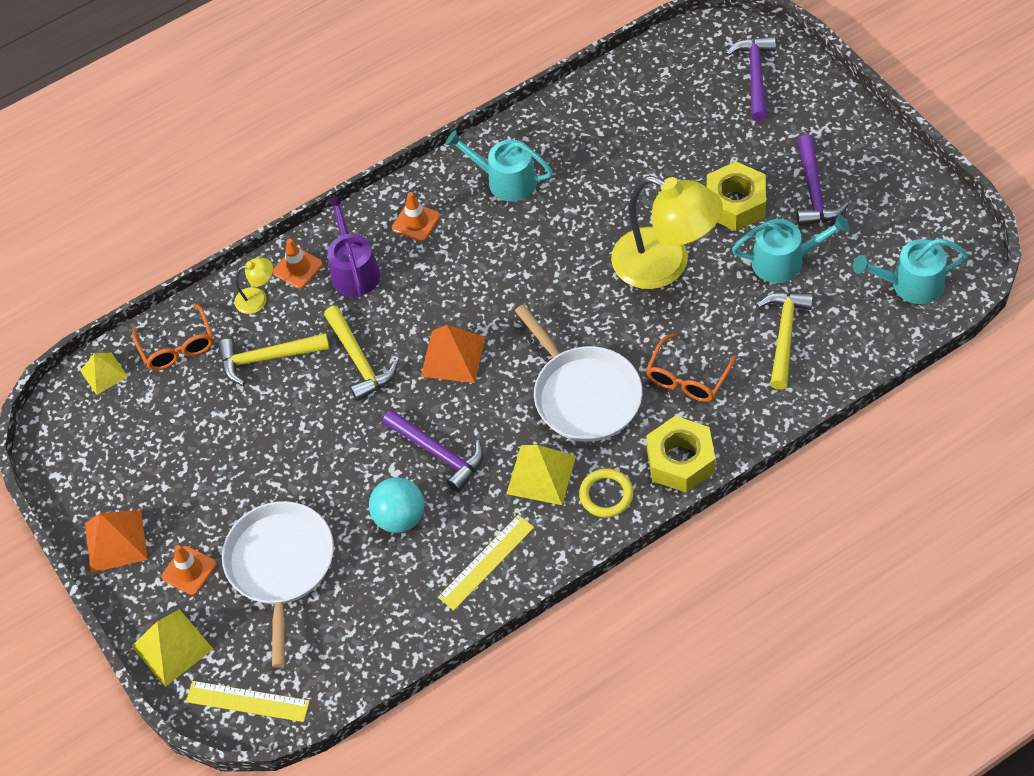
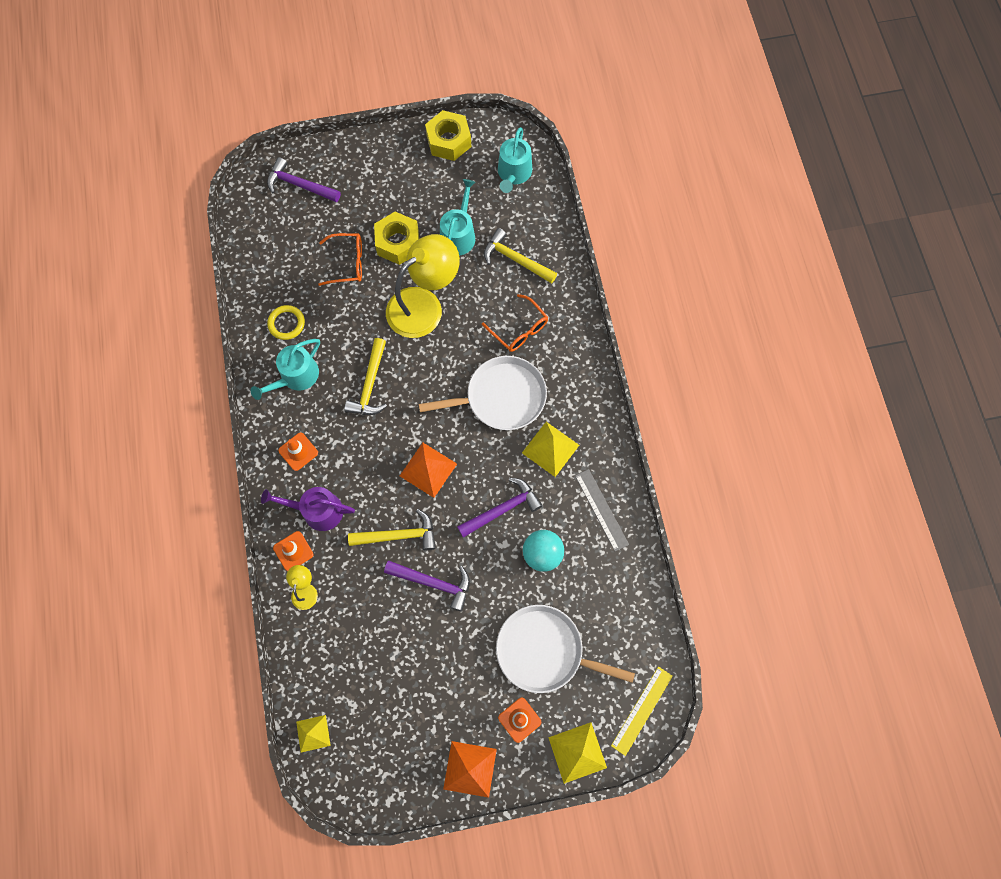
camera: 75 degrees left, 15 degrees up
(177, 347) = (318, 666): orange glasses -> orange glasses (348, 263)
(267, 358) = (363, 601): yellow hammer -> yellow hammer (370, 384)
(486, 562) = (601, 509): yellow ruler -> grey ruler
(606, 495) = (584, 414): yellow ring -> yellow ring (286, 323)
(680, 461) = (579, 359): yellow nut -> yellow nut (449, 141)
(814, 191) = (413, 193): purple hammer -> purple hammer (433, 583)

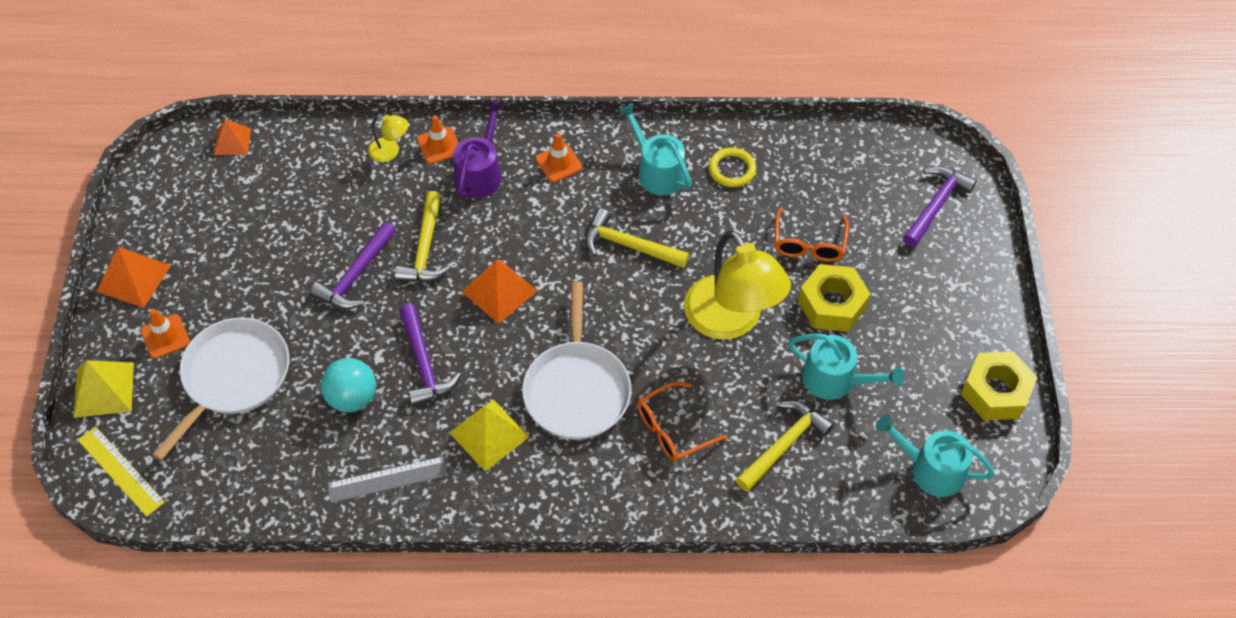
camera: 100 degrees right, 15 degrees down
(313, 733) = (232, 141): yellow pyramid -> orange pyramid

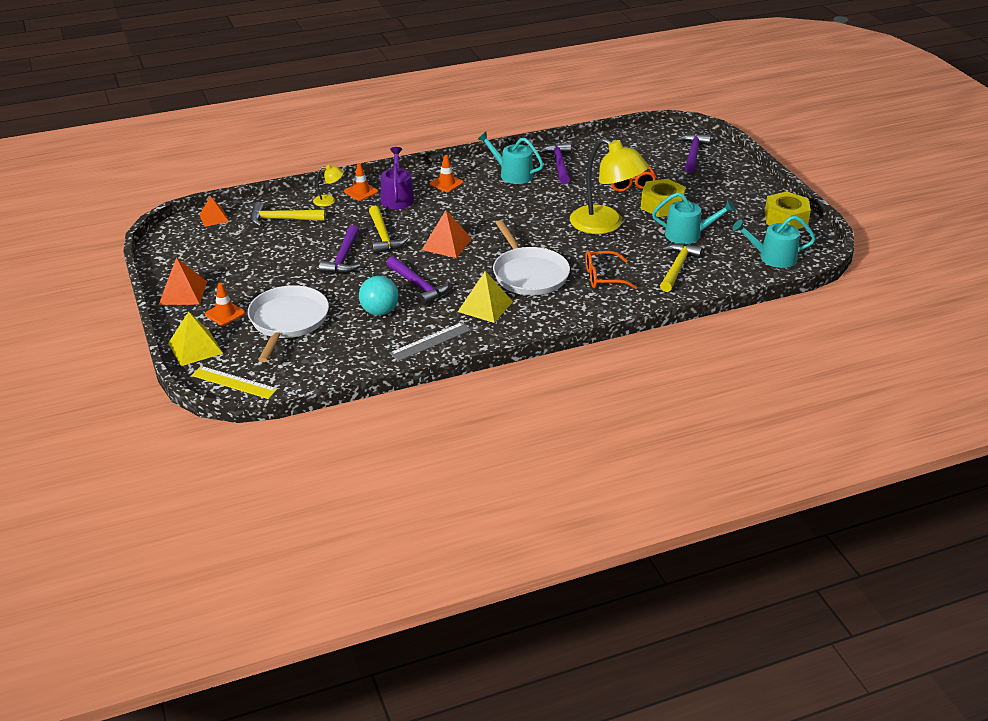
camera: 20 degrees left, 20 degrees down
(629, 245) = (517, 208): yellow hammer -> yellow hammer (282, 219)
(672, 429) = (603, 277): orange glasses -> orange glasses turned 45 degrees clockwise
(732, 169) = (559, 164): yellow ring -> purple hammer

